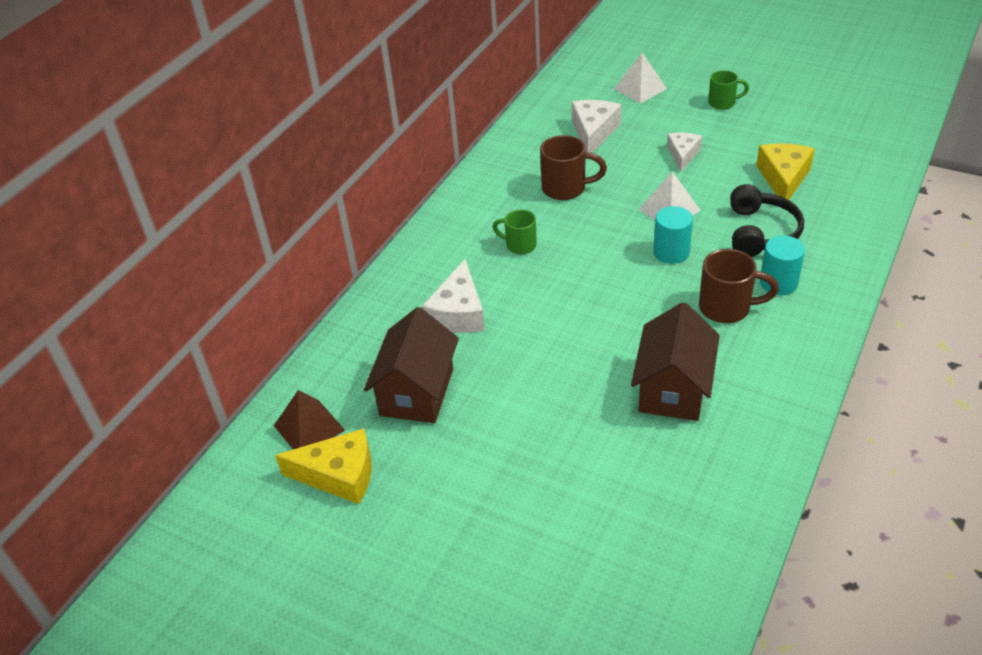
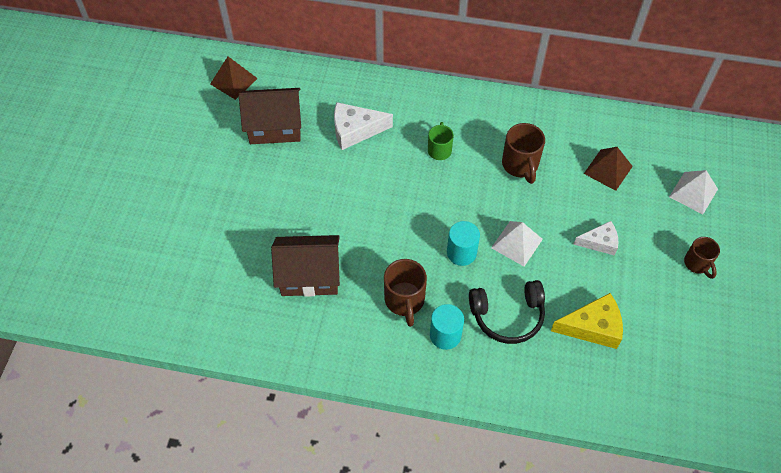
camera: 70 degrees right, 15 degrees up
(339, 475) = (199, 107): yellow cheese -> none
(593, 132) = (608, 169): white cheese -> brown pyramid
(723, 103) = (697, 264): green mug -> brown mug

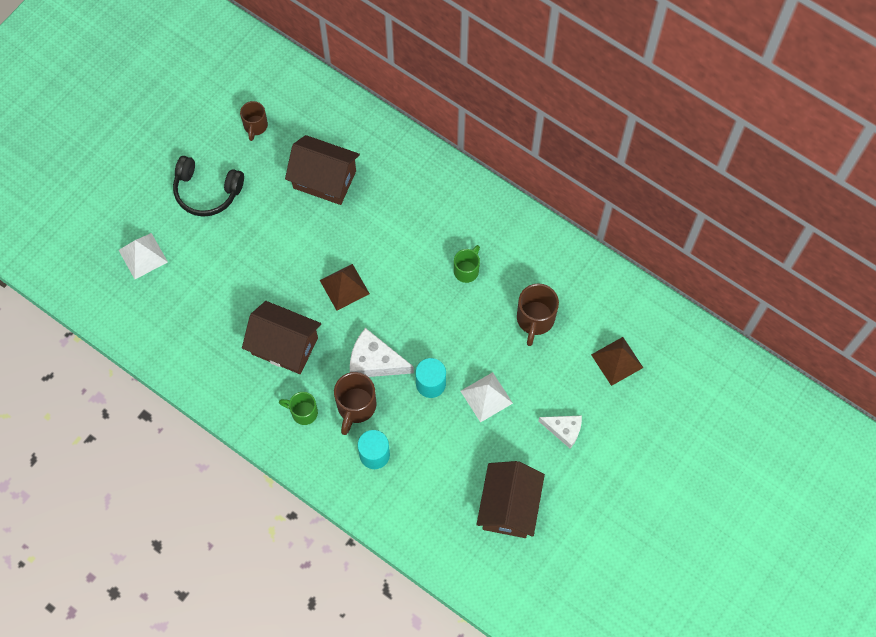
camera: 25 degrees right, 10 degrees up
(234, 81) = (309, 111): brown pyramid -> brown pyramid (344, 287)
(355, 130) = (398, 215): white cheese -> white cheese (375, 361)
(358, 326) = (303, 412): none -> green mug
(507, 316) = (439, 462): black headphones -> black headphones (207, 191)
(592, 327) = (509, 506): yellow cheese -> brown house
(693, 192) = (685, 420): white pyramid -> white pyramid (143, 256)
(697, 264) = (642, 492): brown mug -> brown mug (255, 126)

